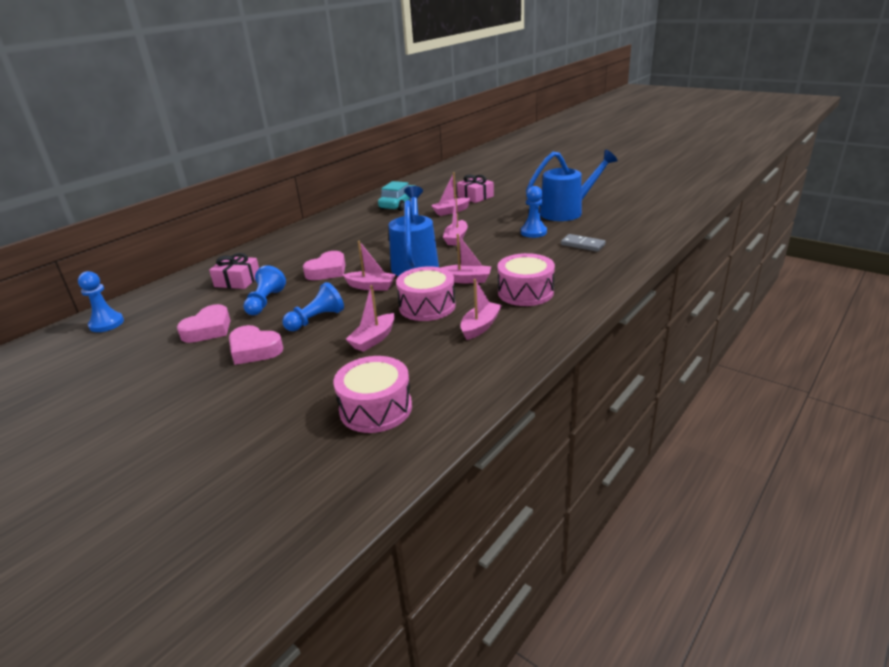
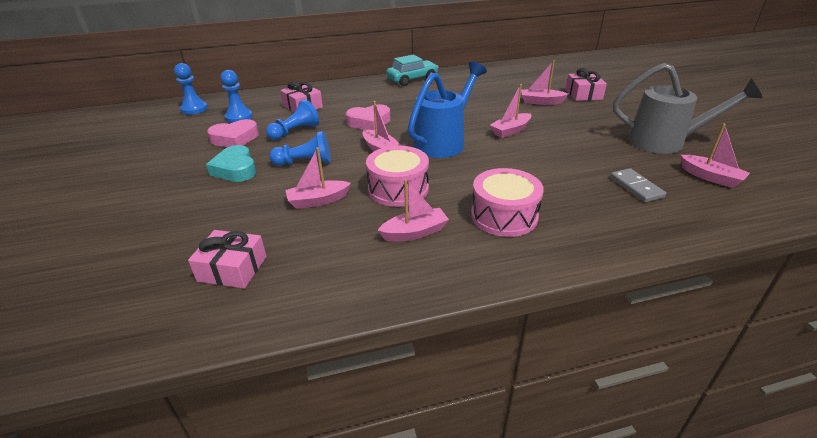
camera: 35 degrees right, 5 degrees up
(254, 350) = (235, 169): pink heart -> turquoise heart
(376, 408) = (232, 268): pink drum -> pink gift
(399, 204) = (503, 81): turquoise car -> turquoise car (412, 79)
(466, 280) = (465, 177): pink boat -> pink boat (710, 177)
(533, 232) = (597, 152): blue pawn -> blue pawn (239, 117)
(567, 212) = (665, 142): blue watering can -> grey watering can

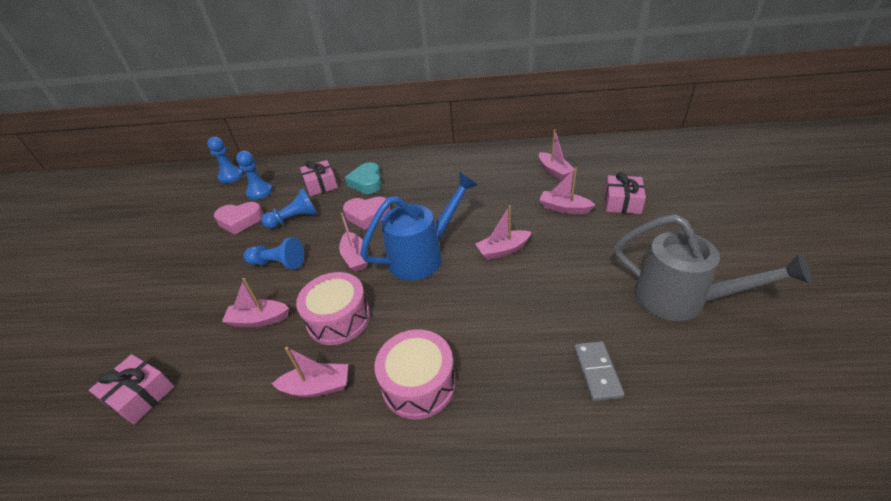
camera: 20 degrees right, 5 degrees up
(235, 169) = (217, 262): turquoise heart -> turquoise heart (367, 182)
(412, 79) = (445, 157): turquoise car -> none
(710, 177) = (707, 375): pink boat -> pink boat (554, 171)

